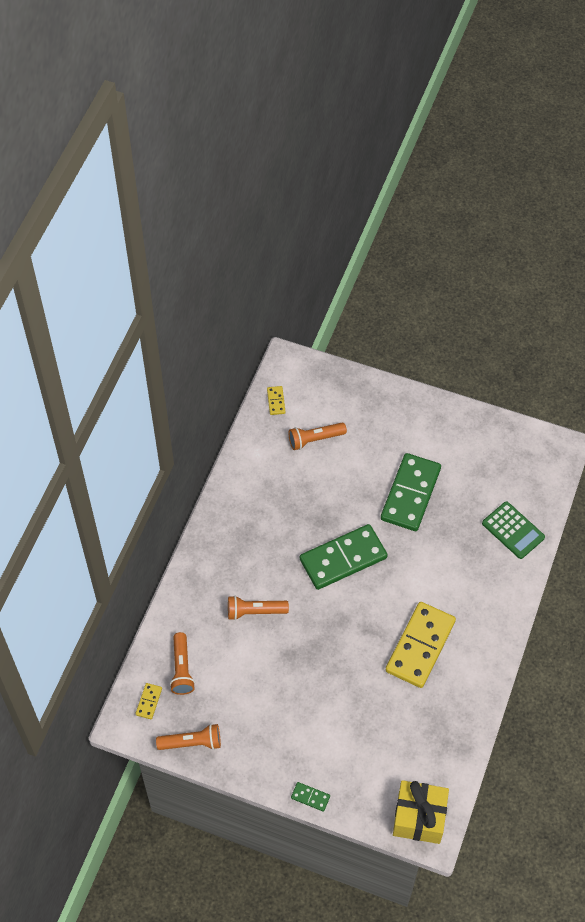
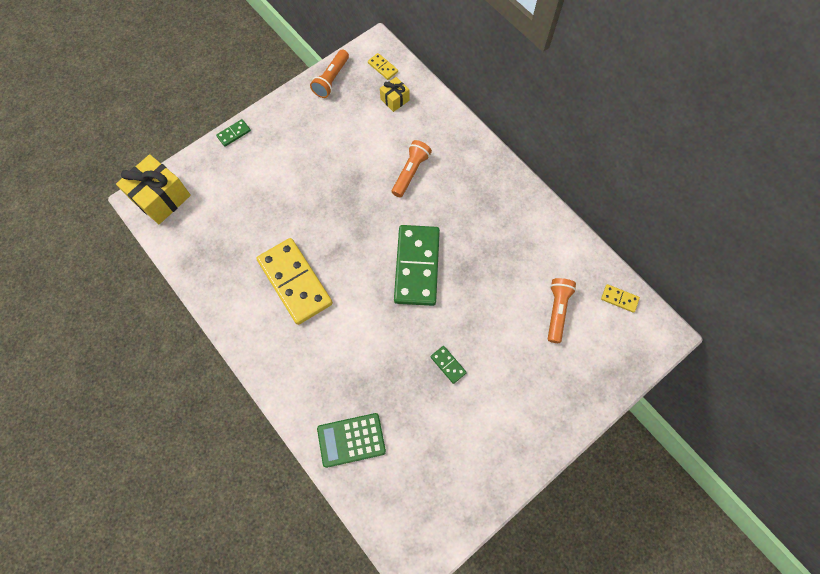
camera: 120 degrees right, 10 degrees up
(182, 669) = (394, 99): orange flashlight -> yellow gift
(410, 494) = (448, 365): green domino -> green domino, size x0.41

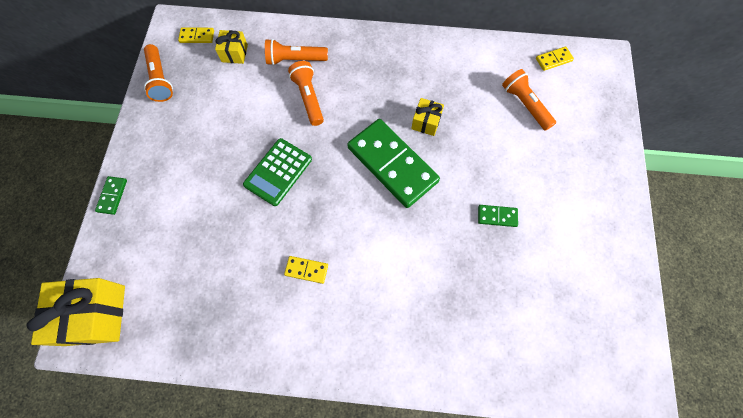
camera: 45 degrees left, 0 degrees up
(295, 282) = (306, 270): yellow domino -> yellow domino, size x0.41
(351, 440) = (493, 350): green calculator -> green calculator (278, 172)
(429, 137) = (295, 59): none -> orange flashlight
(471, 259) = (426, 122): none -> yellow gift

